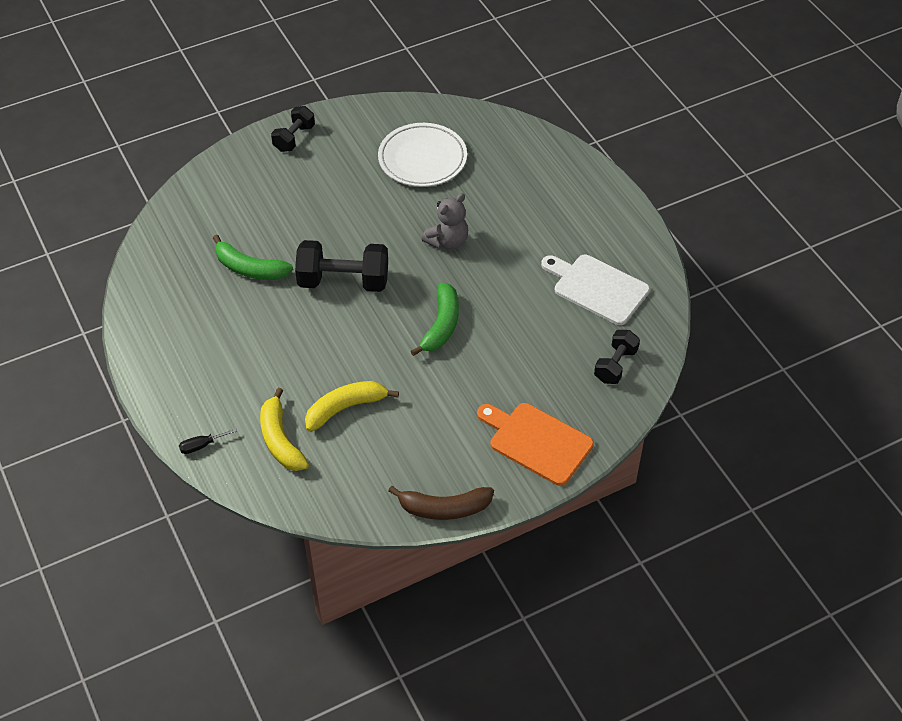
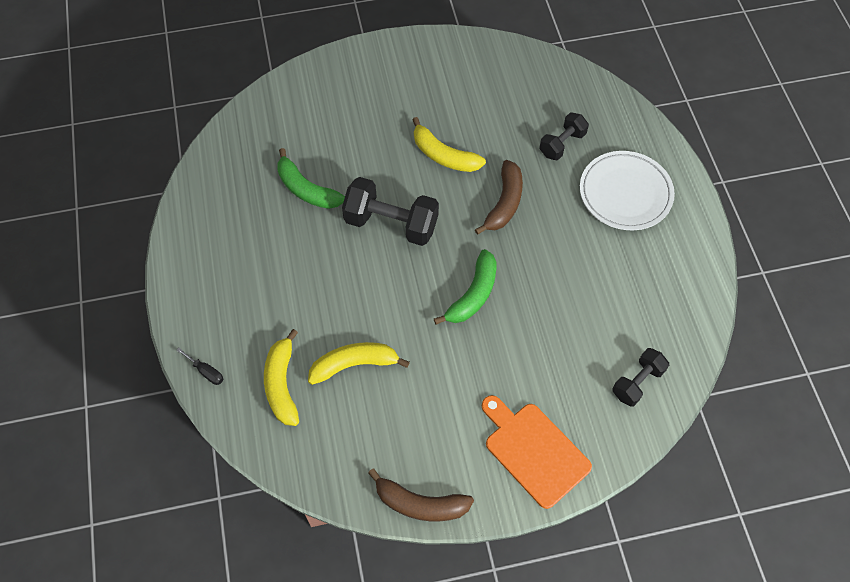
camera: 15 degrees right, 10 degrees up
(201, 446) = (206, 371): black screwdriver -> black screwdriver turned 135 degrees counterclockwise
(294, 138) = (387, 59): black dumbbell -> black dumbbell (562, 144)
(376, 212) = (444, 155): none -> yellow banana
(422, 159) = (504, 107): white plate -> white plate (625, 193)
(447, 241) = (504, 203): grey teddy bear -> brown banana
(597, 288) = (641, 289): white cutting board -> none

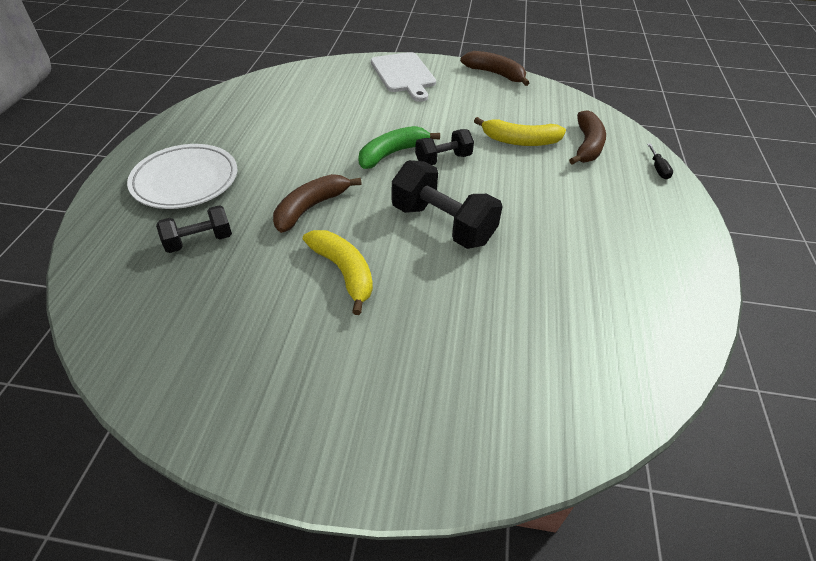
camera: 160 degrees left, 15 degrees down
(206, 371) = (658, 169): black screwdriver -> black screwdriver turned 150 degrees counterclockwise
(282, 384) = (587, 145): yellow banana -> brown banana
(306, 189) = (532, 286): green banana -> none
(534, 451) = (403, 75): orange cutting board -> white cutting board
(637, 382) = (304, 82): black dumbbell -> black dumbbell (443, 159)

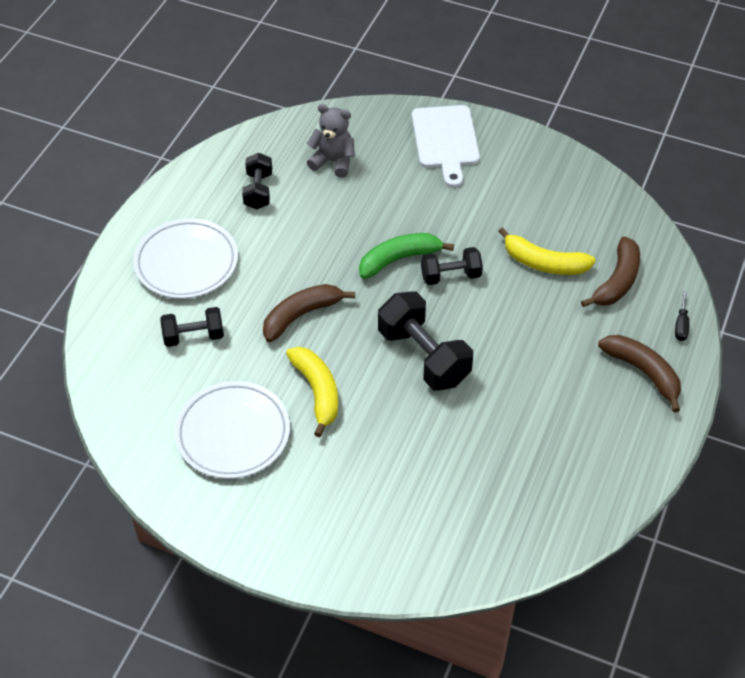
camera: 15 degrees right, 5 degrees up
(249, 121) = (258, 191): none -> black dumbbell
(256, 329) = (233, 433): none -> white plate
(313, 96) = (333, 161): none -> grey teddy bear
(495, 74) = (556, 154): brown banana -> brown banana (643, 372)

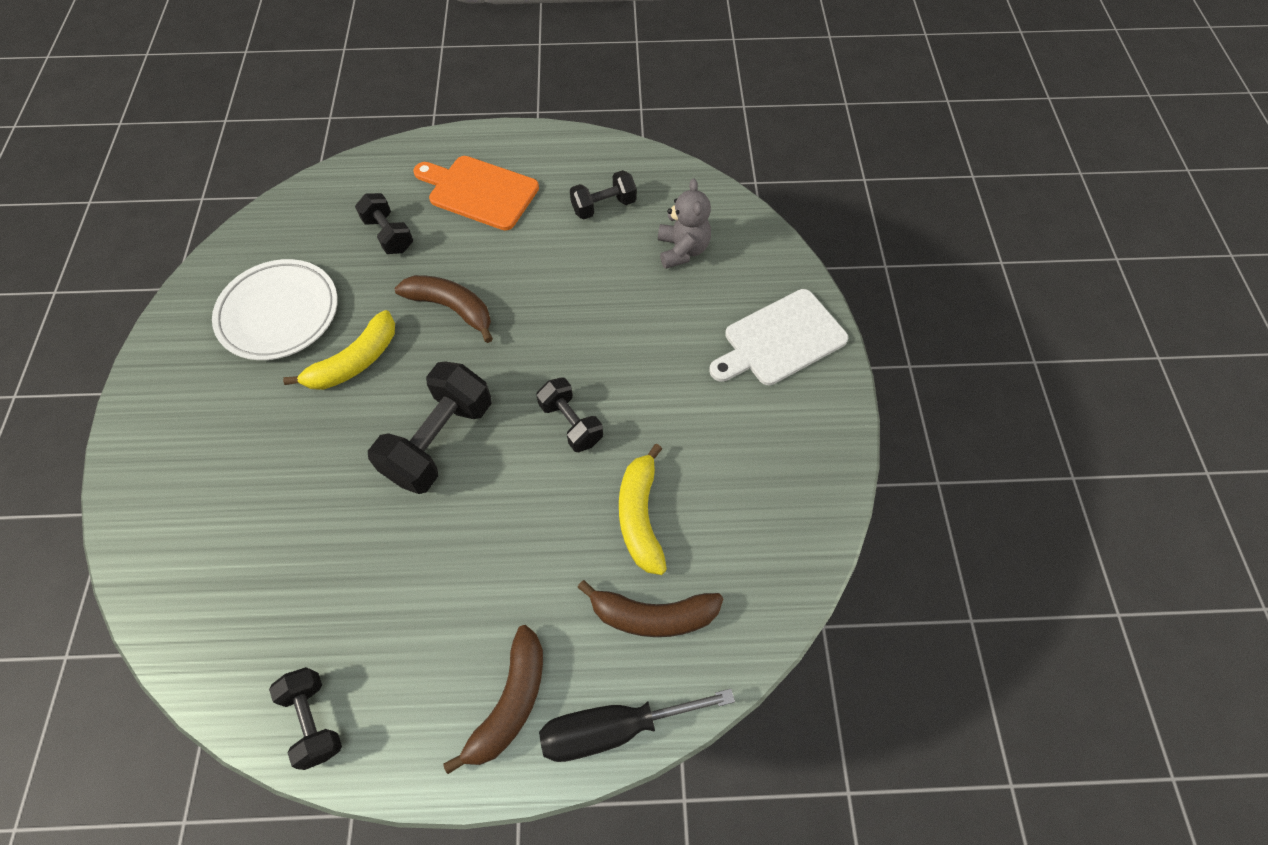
camera: 65 degrees right, 10 degrees up
(186, 263) = (479, 191): white plate -> orange cutting board
(399, 259) = (571, 364): green banana -> none
(610, 484) = (314, 720): none -> black dumbbell
(681, 325) = (613, 728): black screwdriver -> black screwdriver, size x2.15

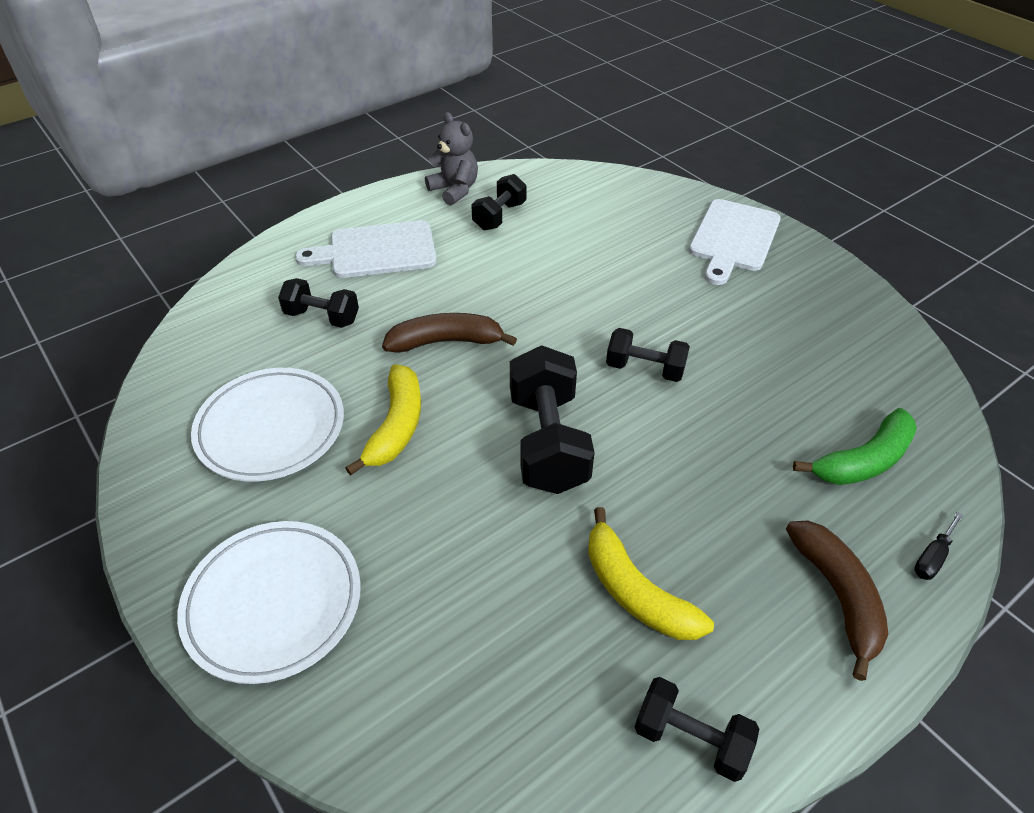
camera: 35 degrees left, 15 degrees down
(175, 448) = (273, 603): none -> white plate
(479, 191) = (376, 251): orange cutting board -> white cutting board
(613, 728) = (932, 557): black screwdriver -> black screwdriver, size x0.47
(640, 516) = (773, 401): yellow banana -> yellow banana (635, 591)
(653, 615) = (863, 460): brown banana -> green banana
(682, 250) = (596, 217): grey teddy bear -> grey teddy bear (454, 190)

